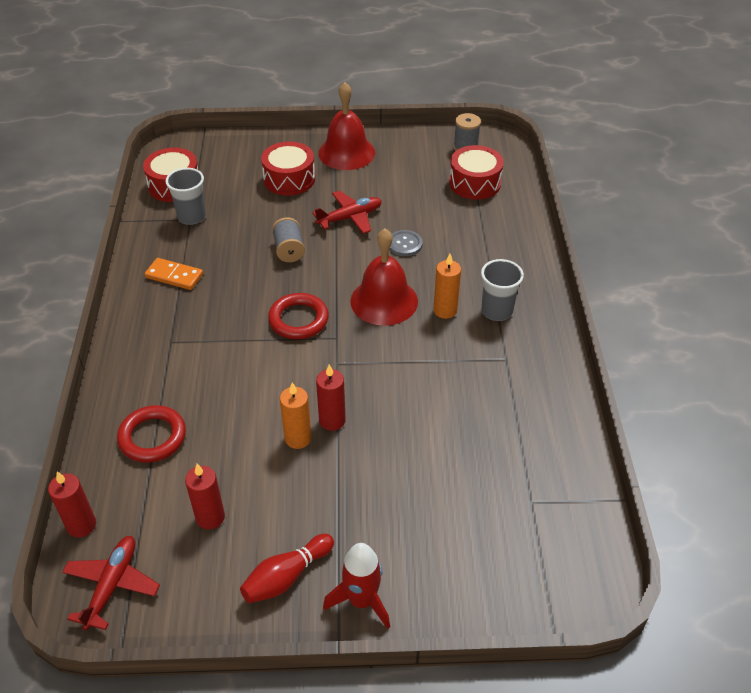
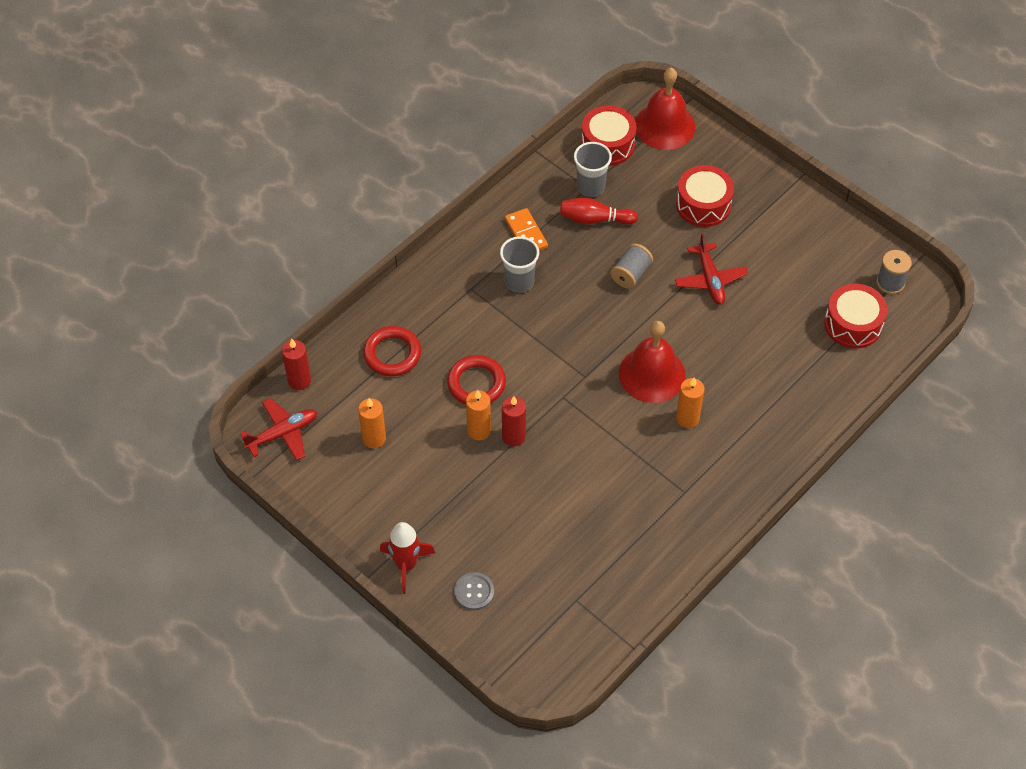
camera: 45 degrees right, 10 degrees up
(210, 517) = (374, 438): red candle -> orange candle
(286, 576) = (379, 513): red bowling pin -> red bowling pin (594, 219)
(298, 319) = (574, 340): red ring -> red ring (476, 383)
(346, 152) = (780, 212): red bell -> red bell (664, 126)
(350, 218) = (710, 279): red plane -> red plane turned 60 degrees clockwise
(404, 244) = (724, 337): grey button -> grey button (474, 592)
(496, 311) = (725, 450): grey cup -> grey cup (519, 281)

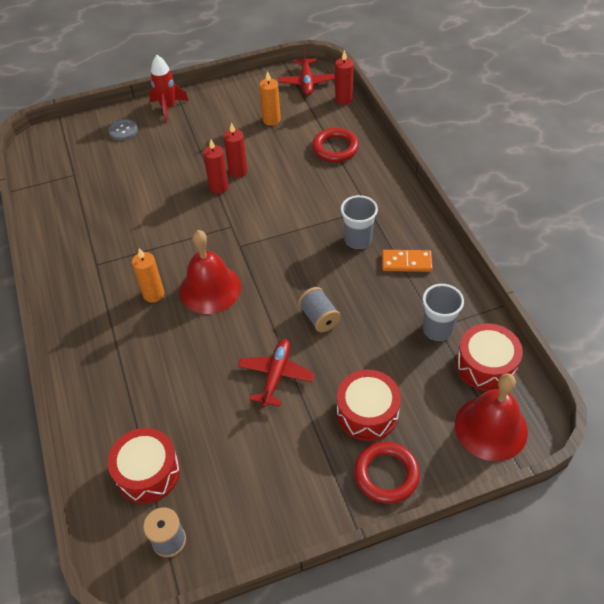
camera: 120 degrees right, 5 degrees down
(476, 383) = (278, 183): red ring -> red ring (386, 474)
(479, 430) = (238, 171): orange candle -> red candle
(594, 219) = (396, 316): red bowling pin -> none
(710, 279) = (276, 375): red plane -> red plane turned 90 degrees clockwise

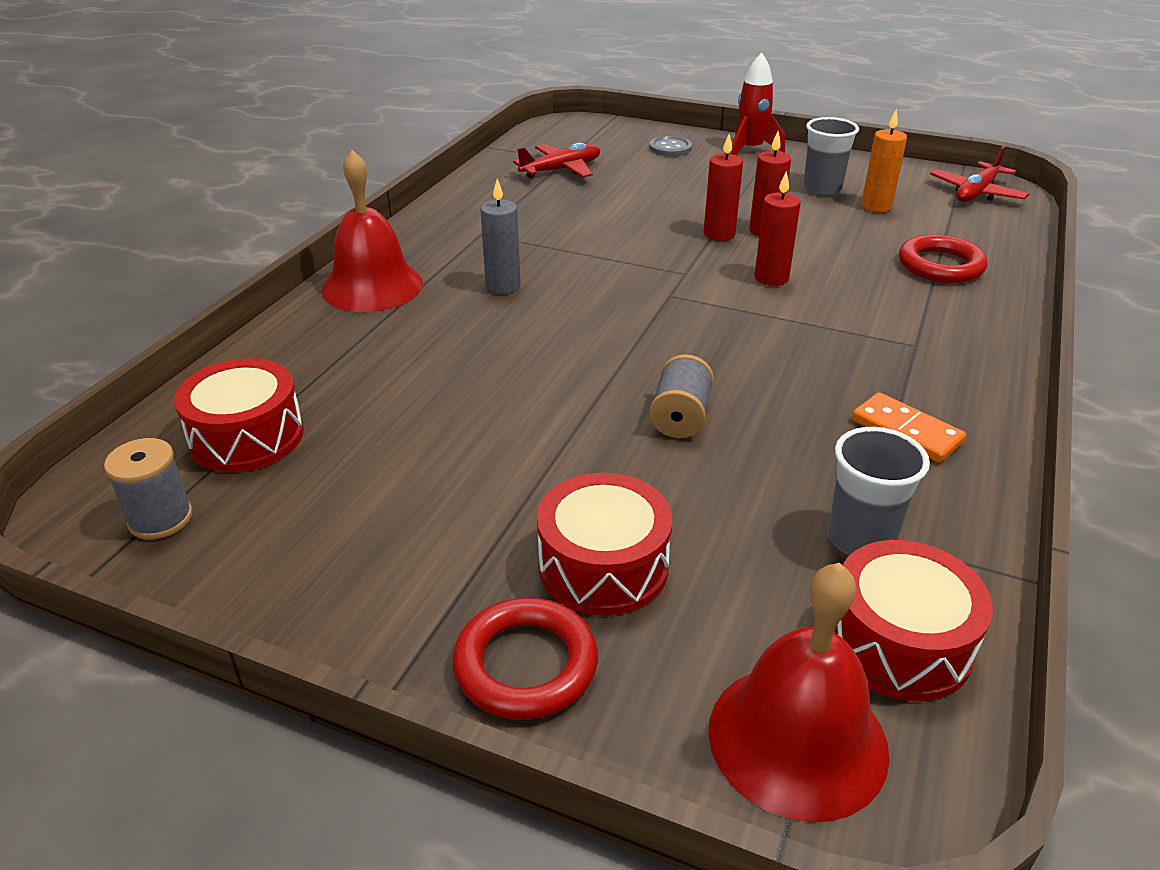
camera: 40 degrees right, 15 degrees down
(153, 294) = (503, 286): orange candle -> grey candle
(210, 289) = (575, 314): red bell -> red bell (372, 286)
(276, 375) = (534, 441): red plane -> red plane (561, 170)
(343, 99) = (1017, 227): red candle -> red candle (771, 278)
(358, 240) = (854, 368): grey cup -> grey cup (822, 189)

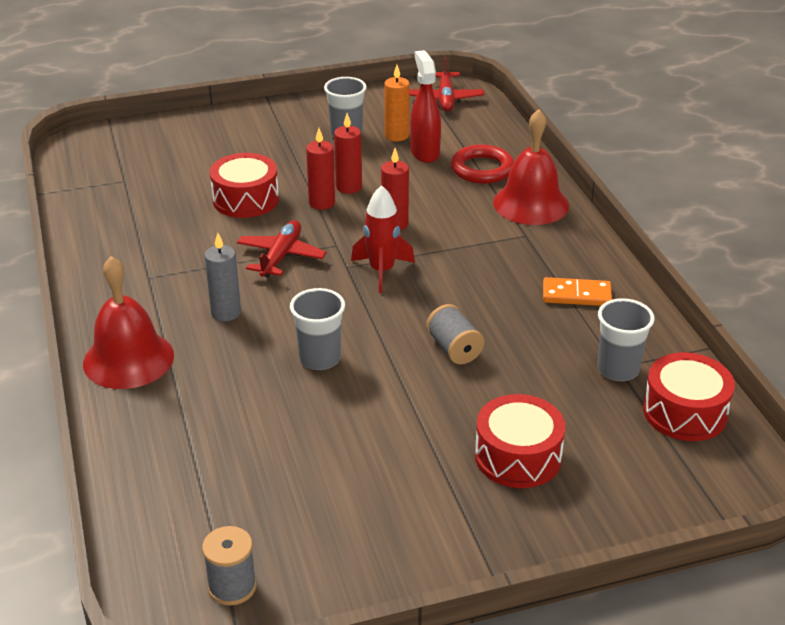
camera: 40 degrees left, 0 degrees up
(247, 437) = (206, 508): red drum -> red drum (245, 199)
(526, 664) = (543, 527): red ring -> none
(530, 361) = (320, 359): none -> grey cup
(561, 170) = (134, 192): red plane -> red plane (281, 256)
(670, 148) = (195, 137): grey button -> none
(750, 150) = (257, 116): red rocket -> red rocket (382, 271)
(797, 739) = (691, 481): red bell -> red bell (531, 204)
(889, 230) = (424, 153): none -> red spray bottle

